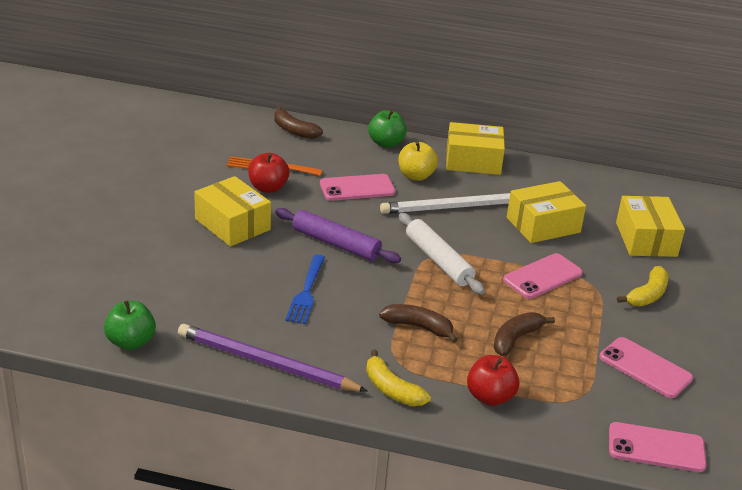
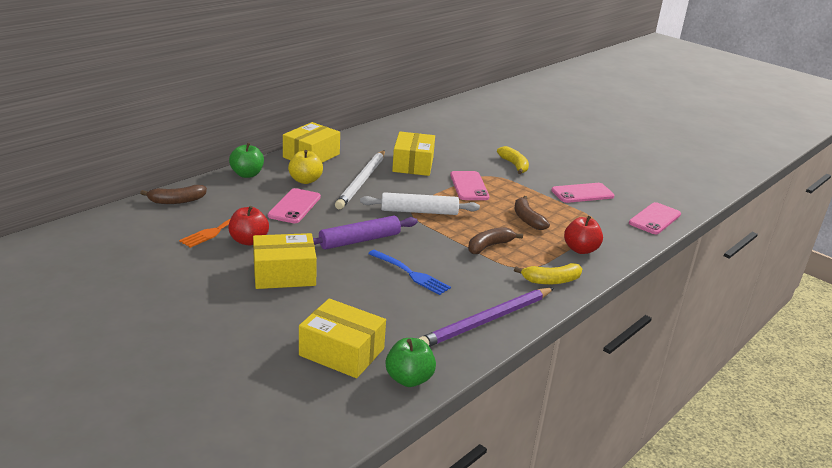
camera: 60 degrees left, 5 degrees down
(646, 239) = (458, 143): yellow box -> yellow box (341, 352)

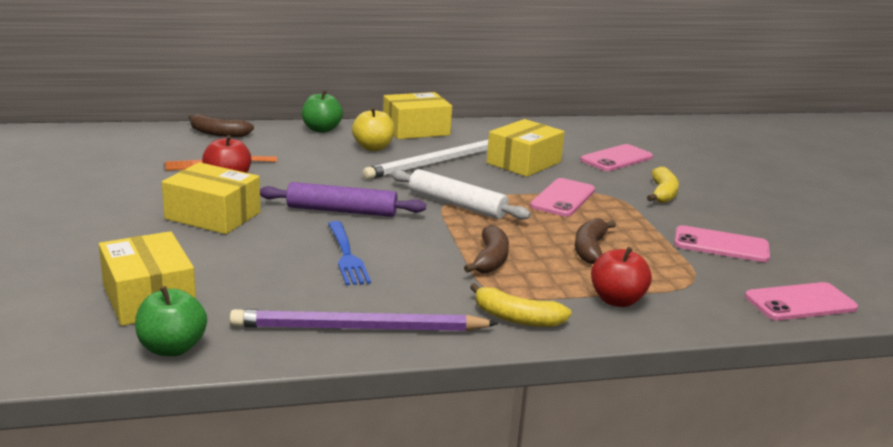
camera: 35 degrees right, 5 degrees down
(294, 206) = (323, 165): pink phone -> pink phone (616, 159)
(489, 246) = (490, 260): brown banana -> brown banana turned 105 degrees clockwise

